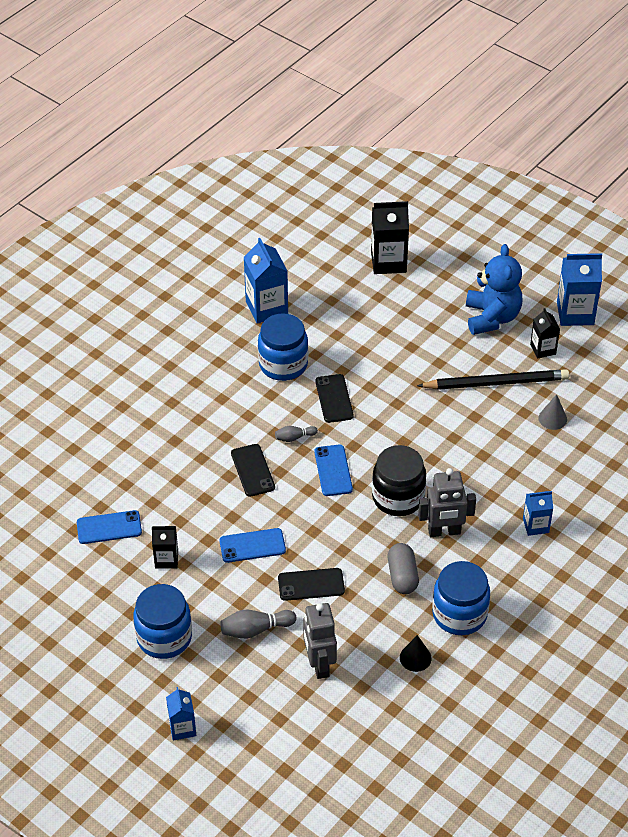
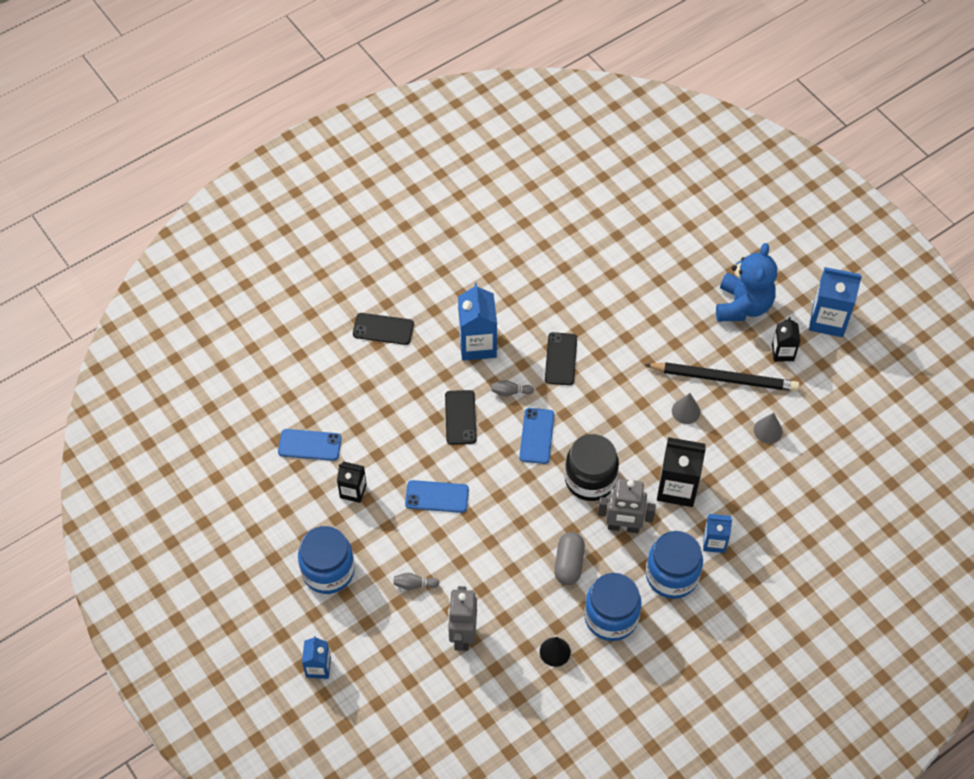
camera: 15 degrees right, 10 degrees up
(255, 629) = (414, 584): grey bowling pin -> grey bowling pin, size x0.62
(266, 308) = (525, 245): blue carton -> blue carton (477, 344)
(283, 364) = (523, 310): blue jar -> blue jar (671, 575)
(311, 584) = (480, 551): black phone -> black phone (383, 329)
(388, 262) = (659, 221): black carton -> black carton (677, 488)
(469, 418) = (686, 411): none -> grey cone

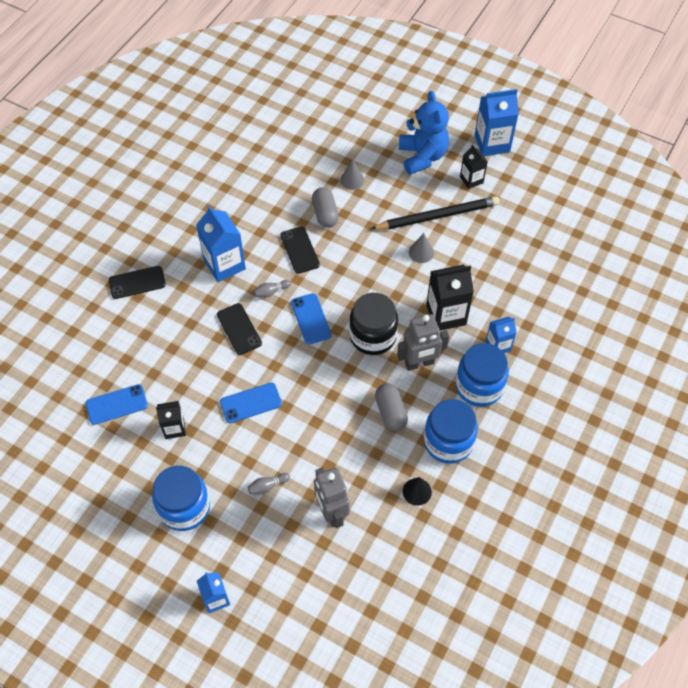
camera: 25 degrees left, 0 degrees up
(606, 330) = (325, 214): none -> grey capsule
(768, 430) = (492, 242): grey cone -> grey cone (352, 180)

